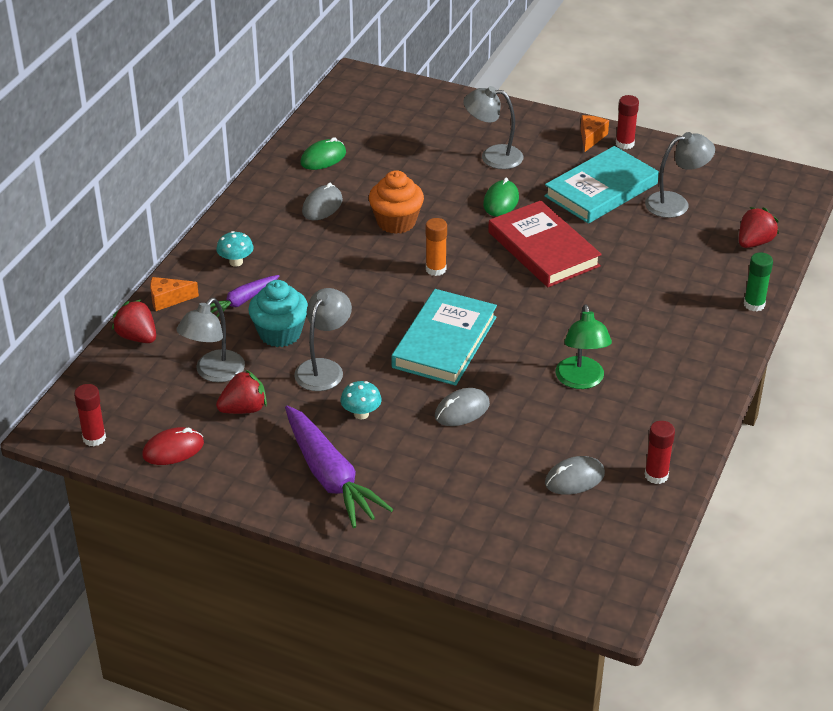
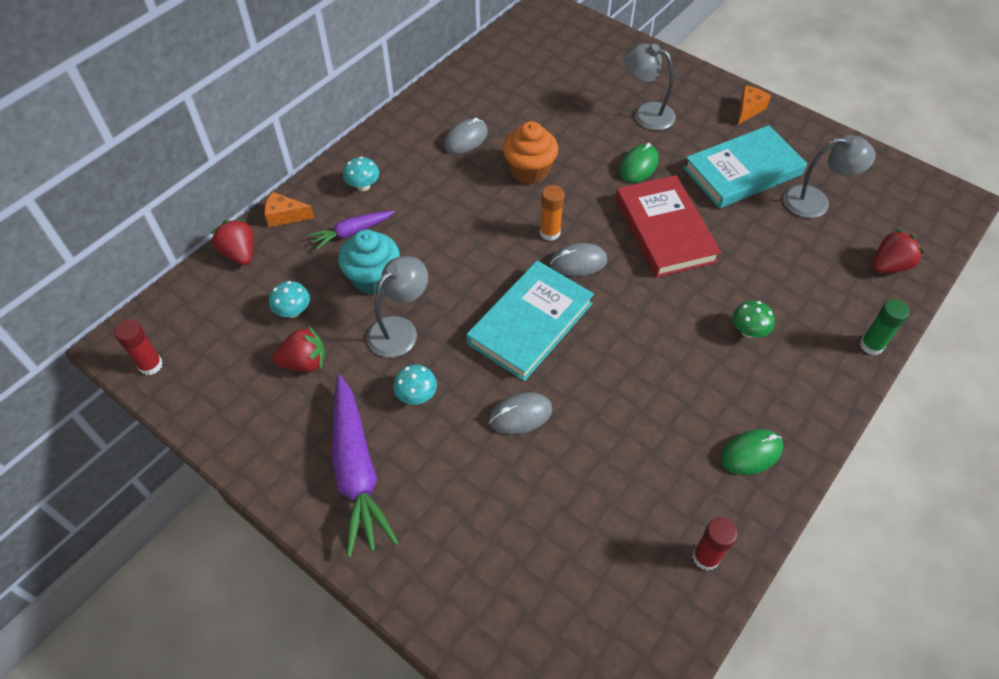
camera: 15 degrees right, 15 degrees up
(173, 449) = (218, 397): red mouse -> none
(214, 373) = (293, 311): grey lamp -> turquoise mushroom
(323, 158) = (485, 87): green mouse -> green mouse (751, 453)
(574, 478) = (613, 538): grey mouse -> grey mouse (578, 262)
(581, 381) = (657, 405): green lamp -> none
(625, 144) = (780, 122): red glue stick -> none
(644, 313) = (748, 331): none -> green mushroom

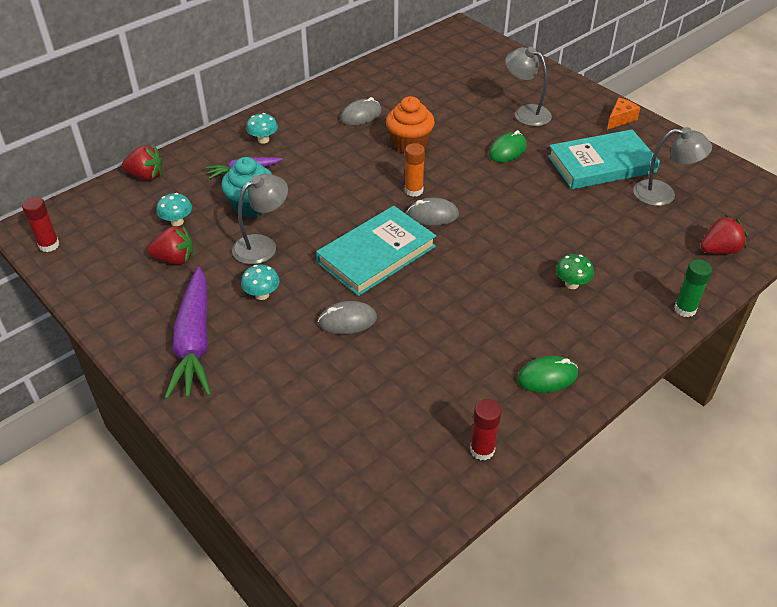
camera: 10 degrees right, 10 degrees down
(240, 253) = (146, 176): red strawberry -> red strawberry turned 120 degrees clockwise
(285, 216) = (191, 154): orange cheese -> none
(664, 230) = (517, 200): red book -> none

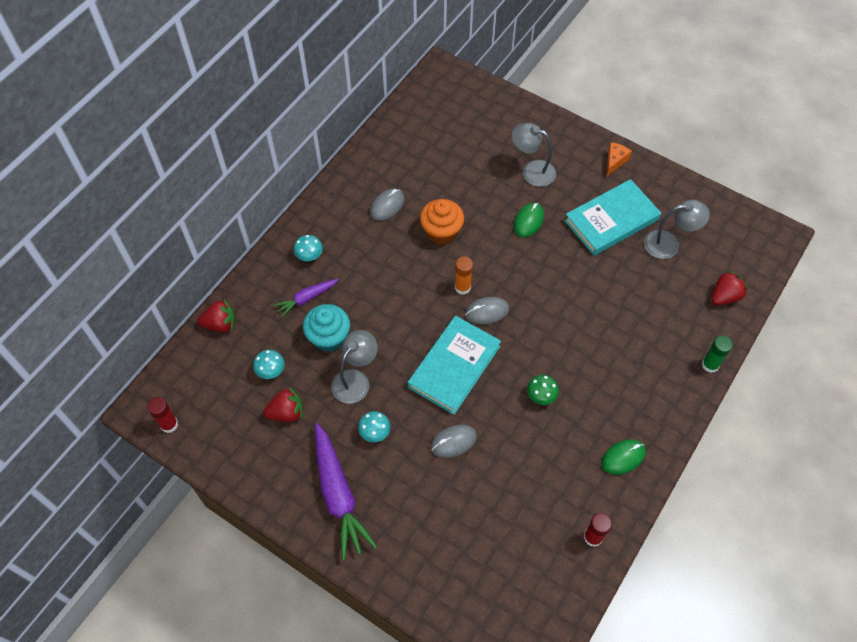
camera: 15 degrees left, 15 degrees up
(571, 284) = (619, 360): green mushroom -> green mushroom (541, 396)

